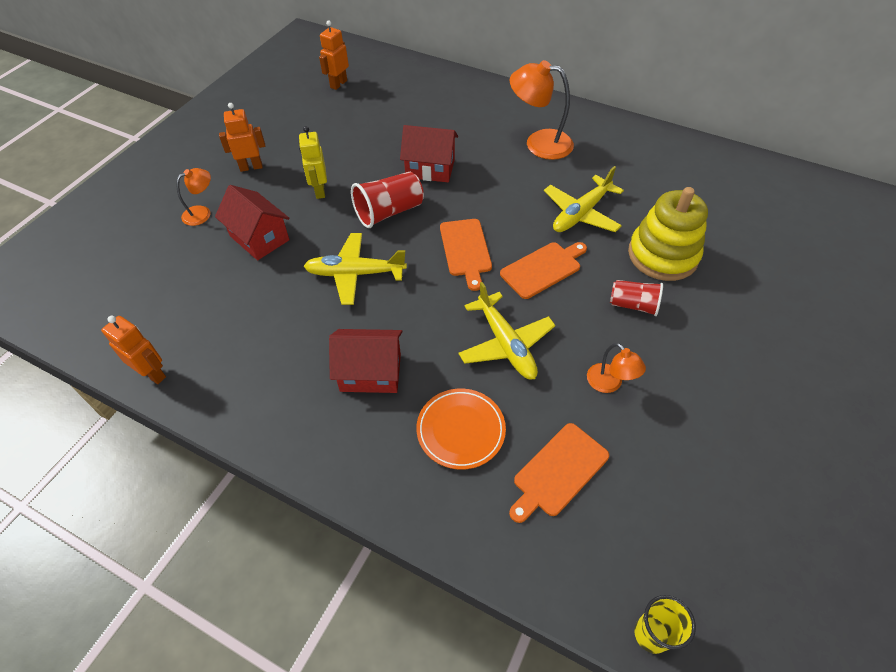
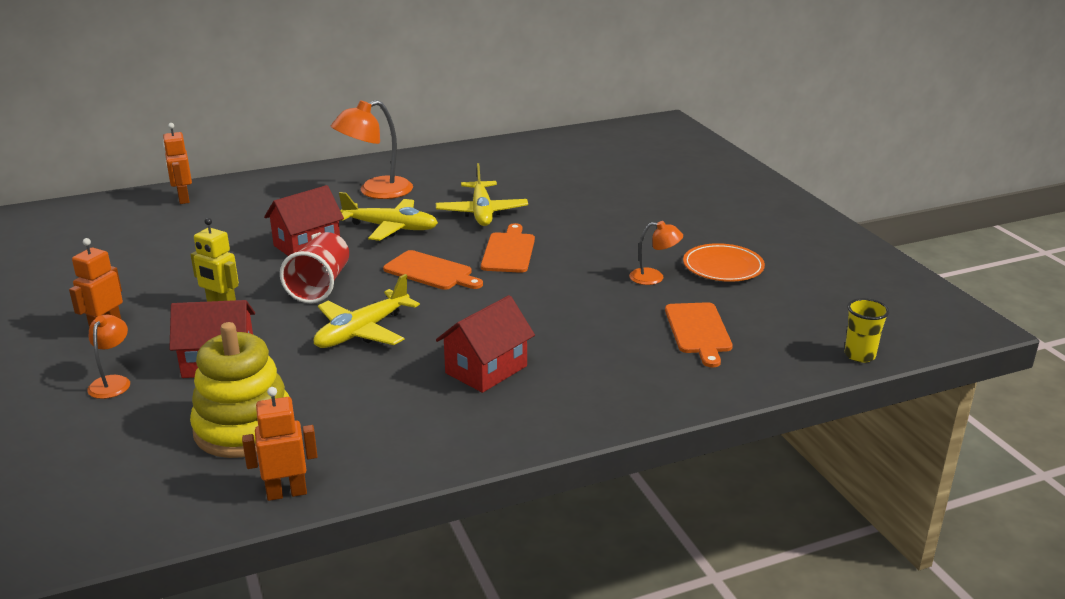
camera: 50 degrees left, 25 degrees down
(338, 84) = (93, 237): orange robot -> orange robot (183, 199)
(460, 430) = (606, 353): orange plate -> orange plate (723, 267)
(506, 344) = (555, 299): yellow plane -> yellow plane (391, 228)
(633, 305) = (601, 236): red cup -> none
(662, 255) = (575, 205): yellow stacking toy -> yellow stacking toy (244, 428)

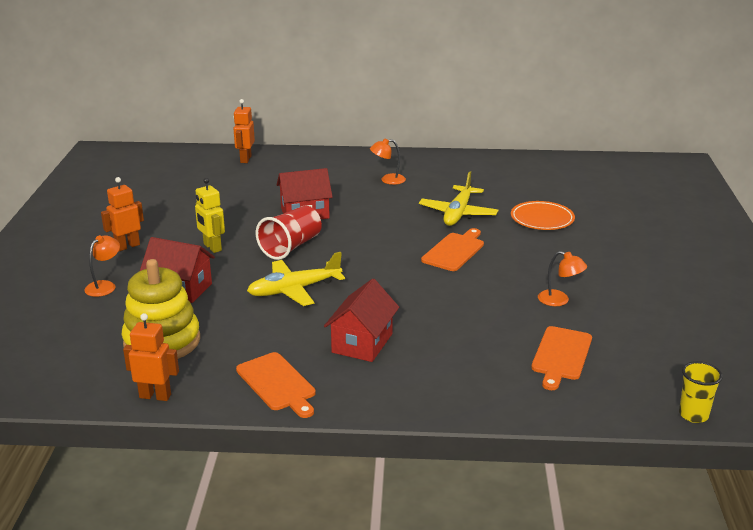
camera: 25 degrees right, 0 degrees up
(376, 191) = (388, 180): orange lamp -> orange lamp, size x0.55
(391, 228) = (377, 212): yellow plane -> none
(431, 272) = (380, 254): orange cutting board -> orange cutting board (277, 384)
(486, 369) = (362, 343): red house -> red house turned 45 degrees counterclockwise
(723, 267) = (629, 305): orange plate -> orange plate (542, 219)

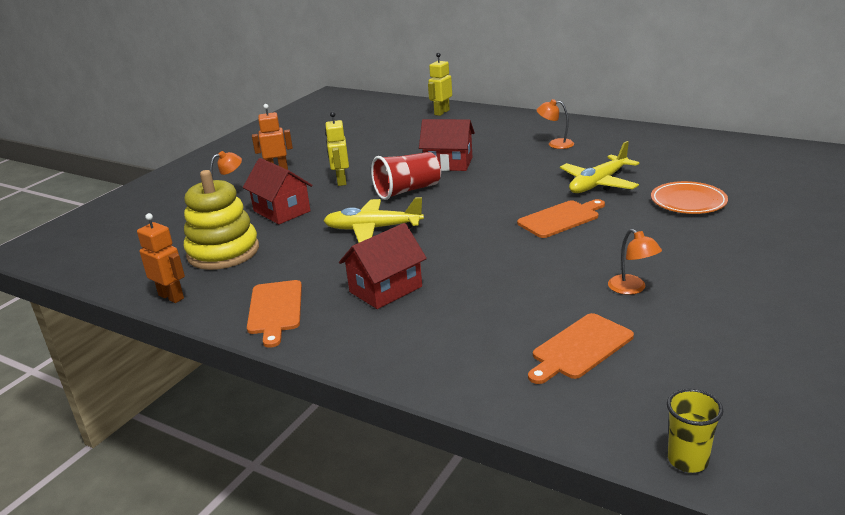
camera: 30 degrees right, 0 degrees up
(245, 159) = (441, 112): orange robot -> yellow robot

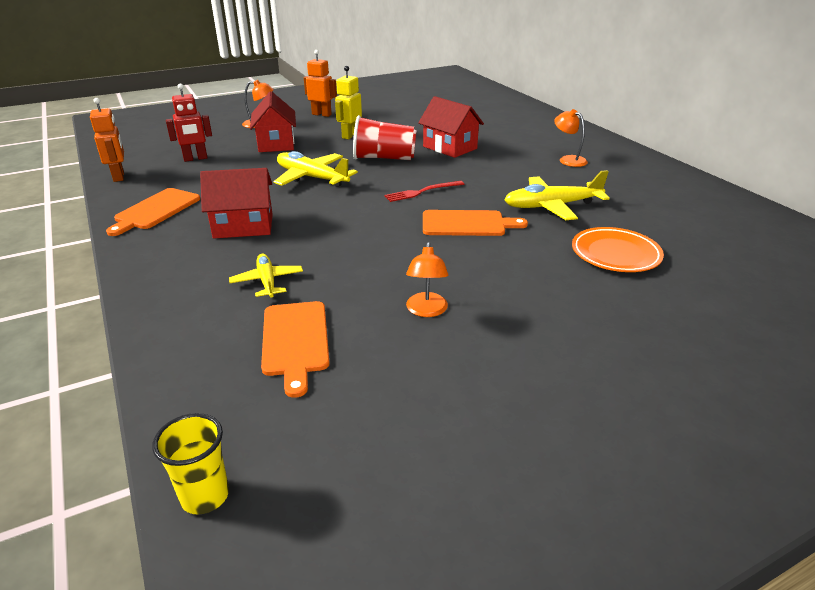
camera: 30 degrees right, 5 degrees up
(223, 252) = (195, 159): yellow stacking toy -> red robot
(441, 112) = (511, 107): yellow robot -> none
(485, 320) = (267, 281): none -> yellow plane
(486, 207) = (422, 192): none -> red fork
(580, 348) = (295, 341): orange cutting board -> orange cutting board turned 90 degrees counterclockwise

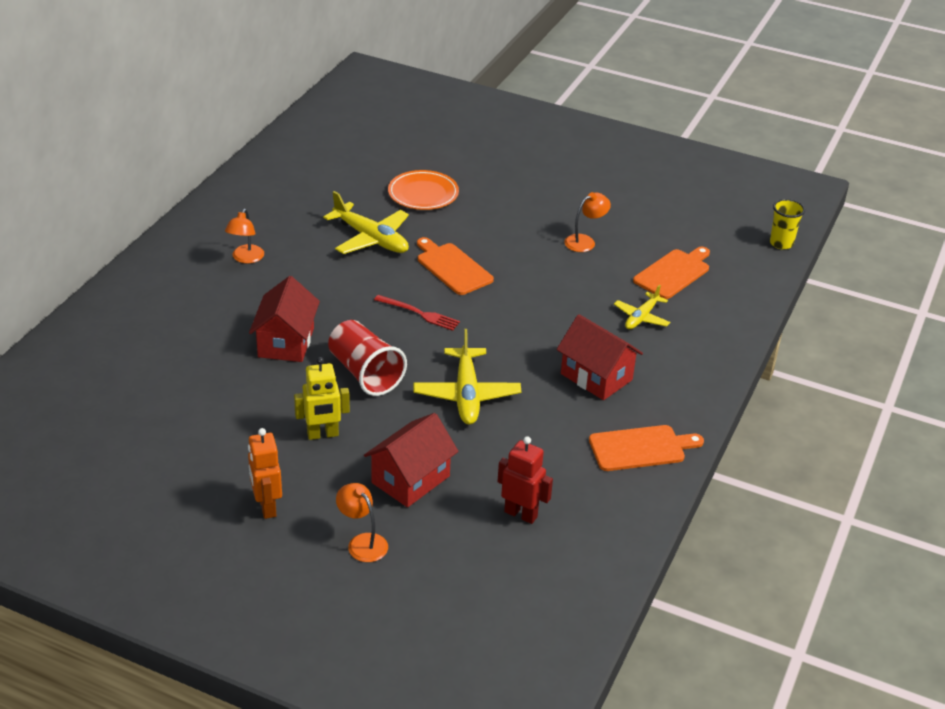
camera: 130 degrees left, 5 degrees up
(119, 176) = (624, 536): orange robot -> none

